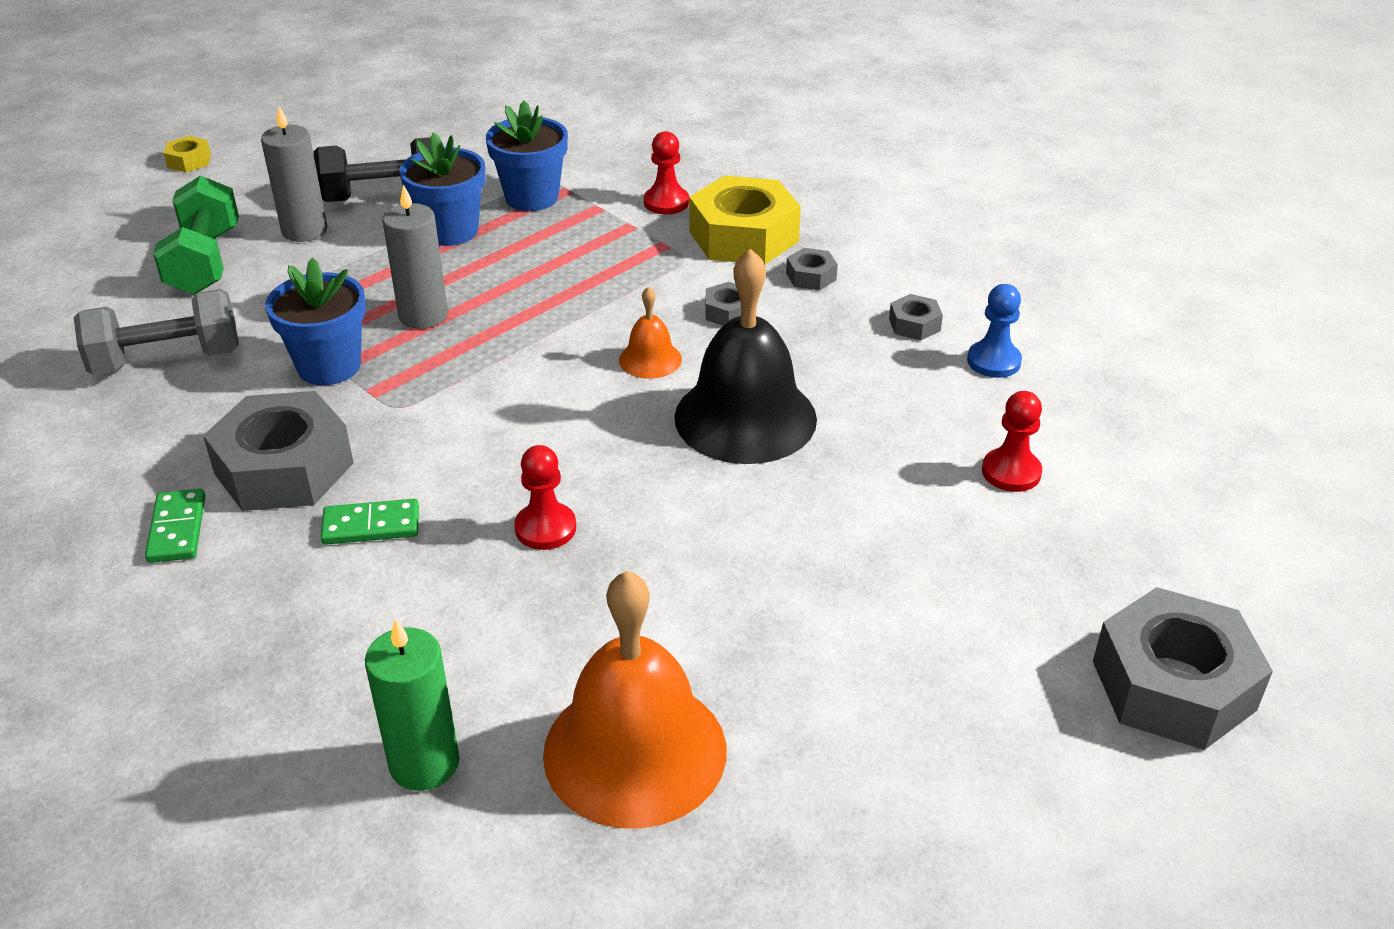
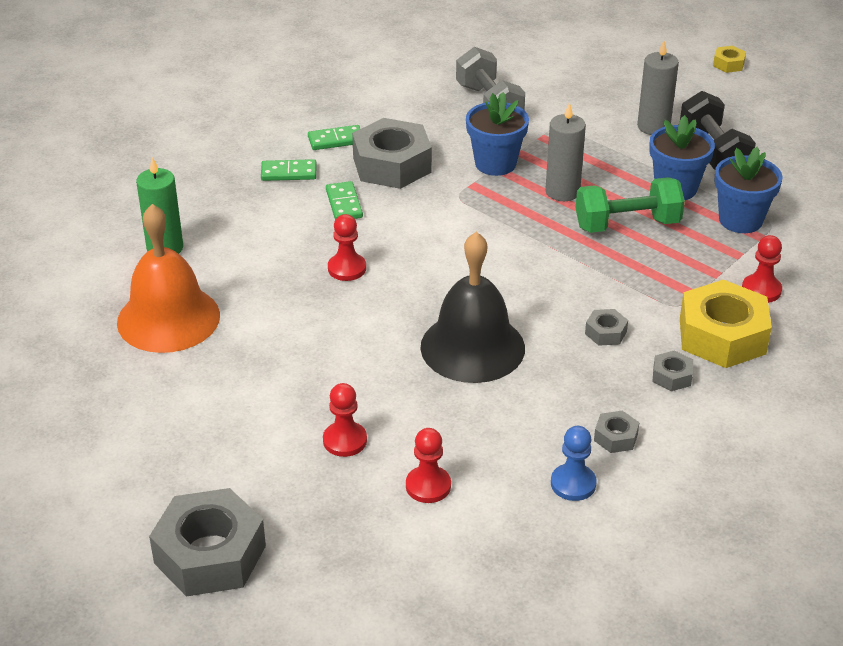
camera: 85 degrees right, 0 degrees up
(205, 262) = (601, 96): green dumbbell -> green dumbbell (627, 224)
(251, 590) = (288, 173): none -> green domino
(650, 359) = (533, 297): orange bell -> none
(932, 543) = (345, 440): none -> red pawn

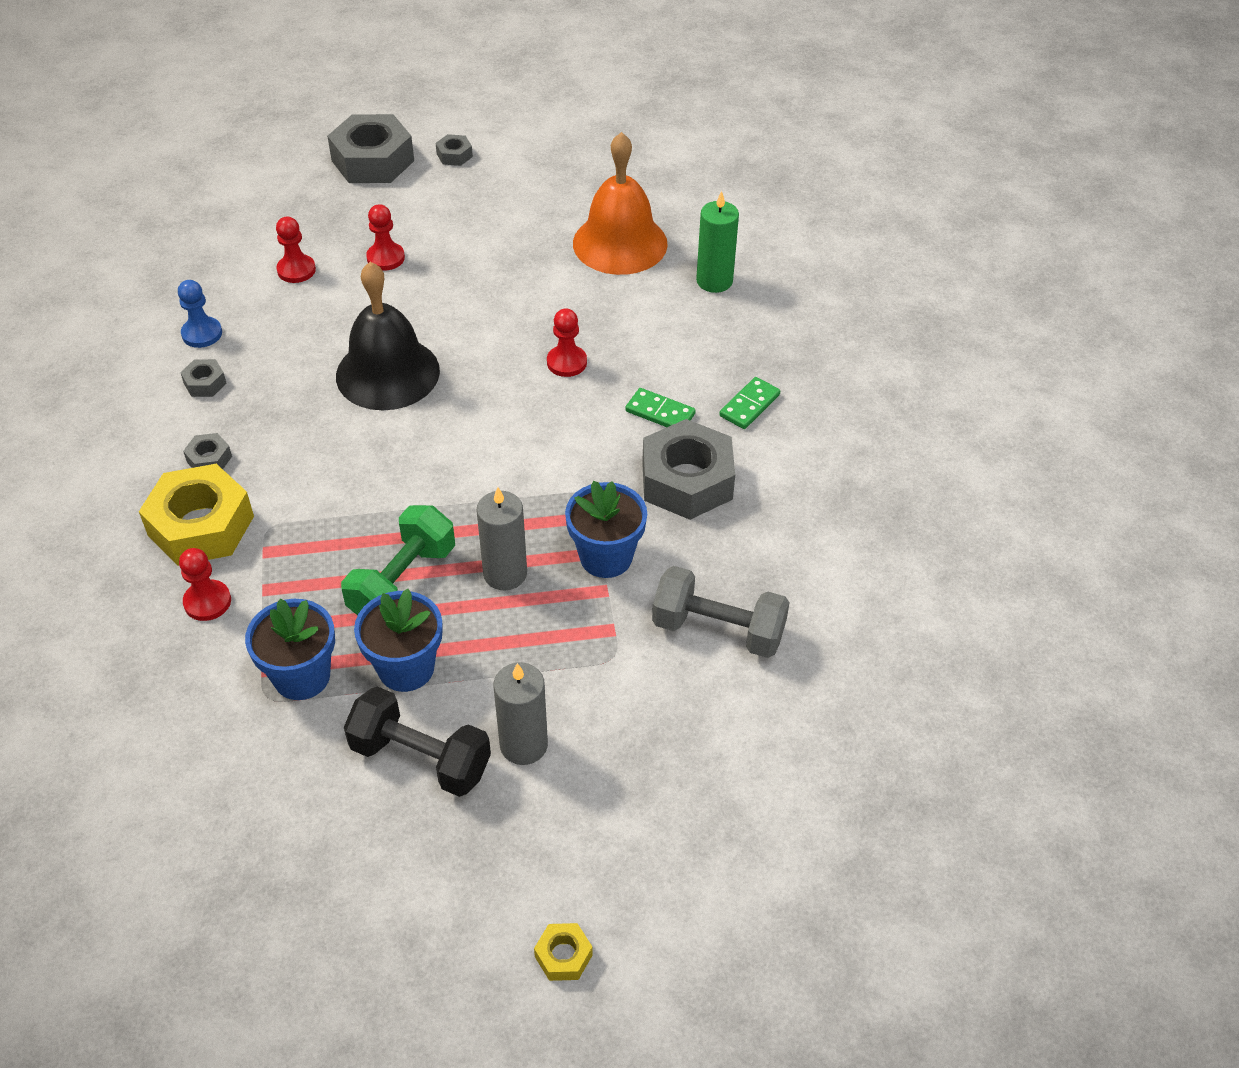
camera: 130 degrees right, 10 degrees up
(336, 140) = (773, 467): green domino -> none
(605, 332) = (301, 458): grey nut -> grey nut (454, 155)

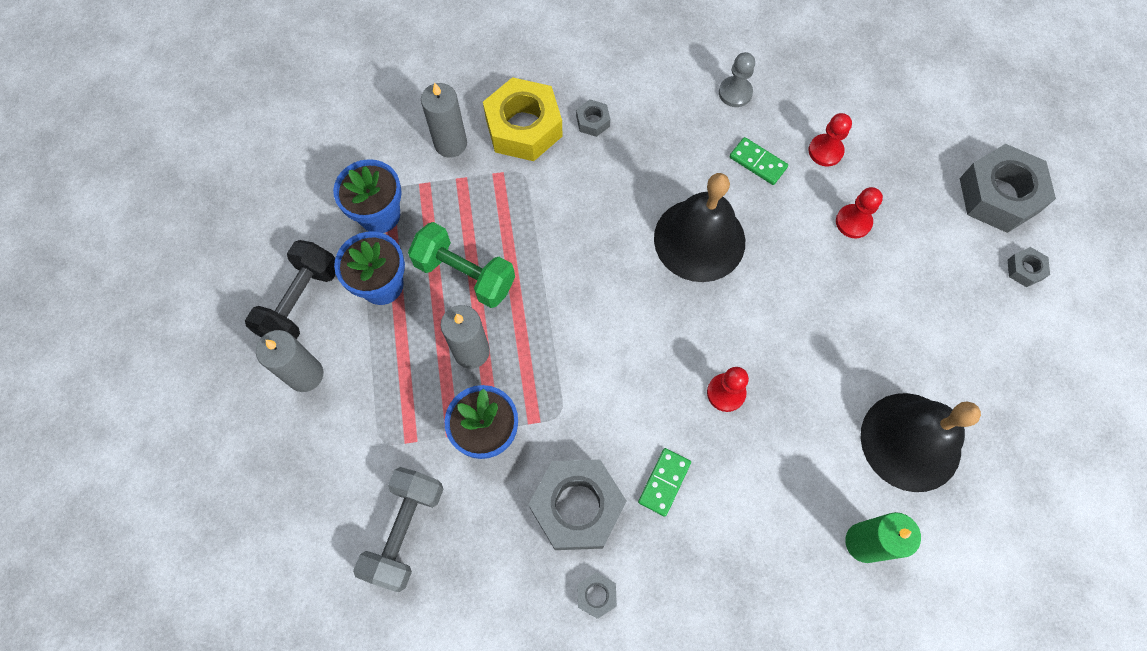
camera: 90 degrees right, 20 degrees up
(202, 334) = (735, 93): blue pawn -> grey pawn
(205, 383) = (676, 105): grey nut -> grey nut (596, 595)
(207, 602) = (450, 143): red pawn -> grey candle
(563, 956) = (131, 410): yellow nut -> none
(620, 243) = (910, 441): orange bell -> black bell
(749, 405) = (679, 572): green domino -> green domino (758, 162)

